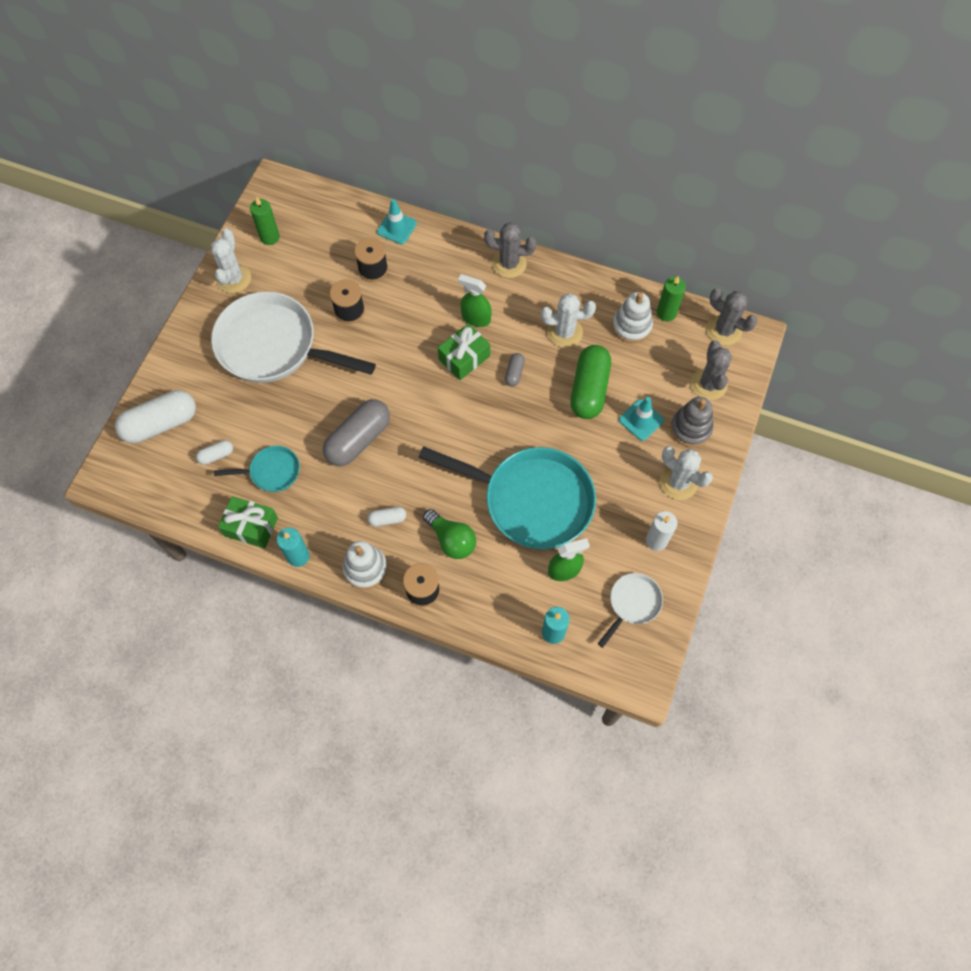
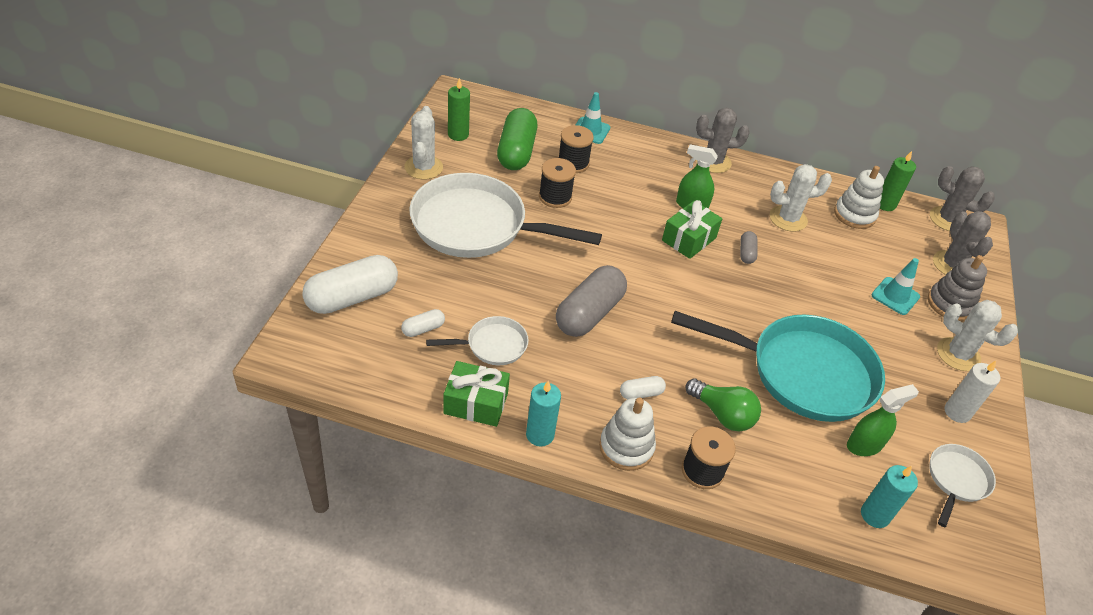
camera: 10 degrees left, 20 degrees down
(271, 472) = (492, 345): turquoise pan -> white pan
(589, 389) = (830, 268): green capsule -> green capsule (516, 152)

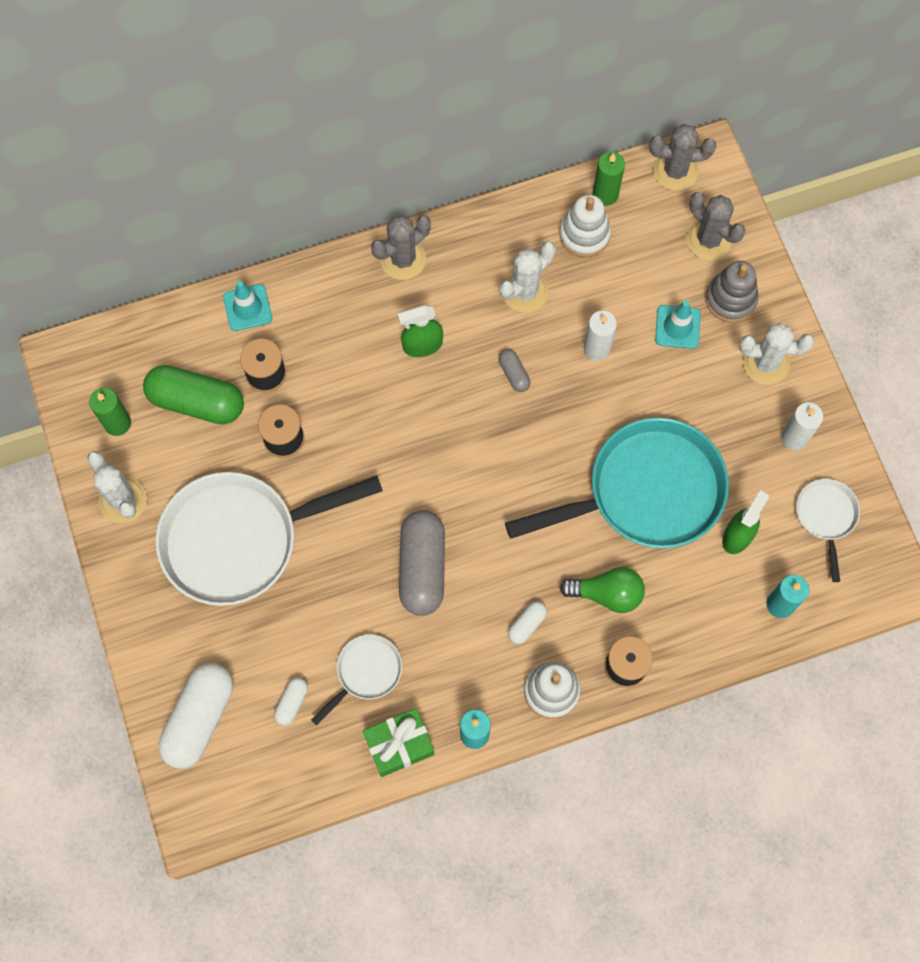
camera: 30 degrees left, 25 degrees up
(516, 152) = (196, 402): green capsule -> green capsule turned 45 degrees counterclockwise
(689, 239) = (449, 397): green gift -> none
(821, 274) = (597, 348): none -> white candle

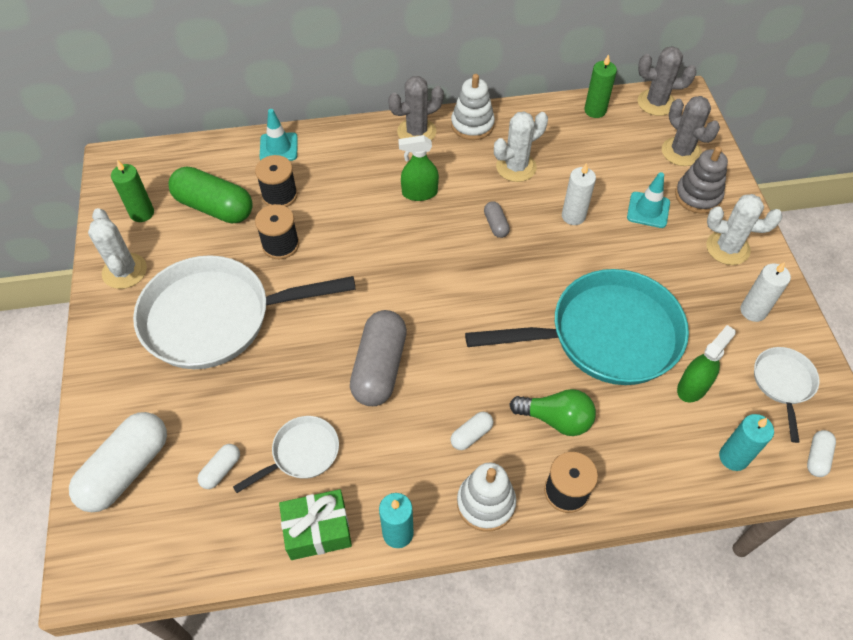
camera: 10 degrees right, 15 degrees down
(584, 234) = (573, 135): white stacking toy -> white stacking toy (472, 125)
(859, 590) = (817, 457): none -> white capsule

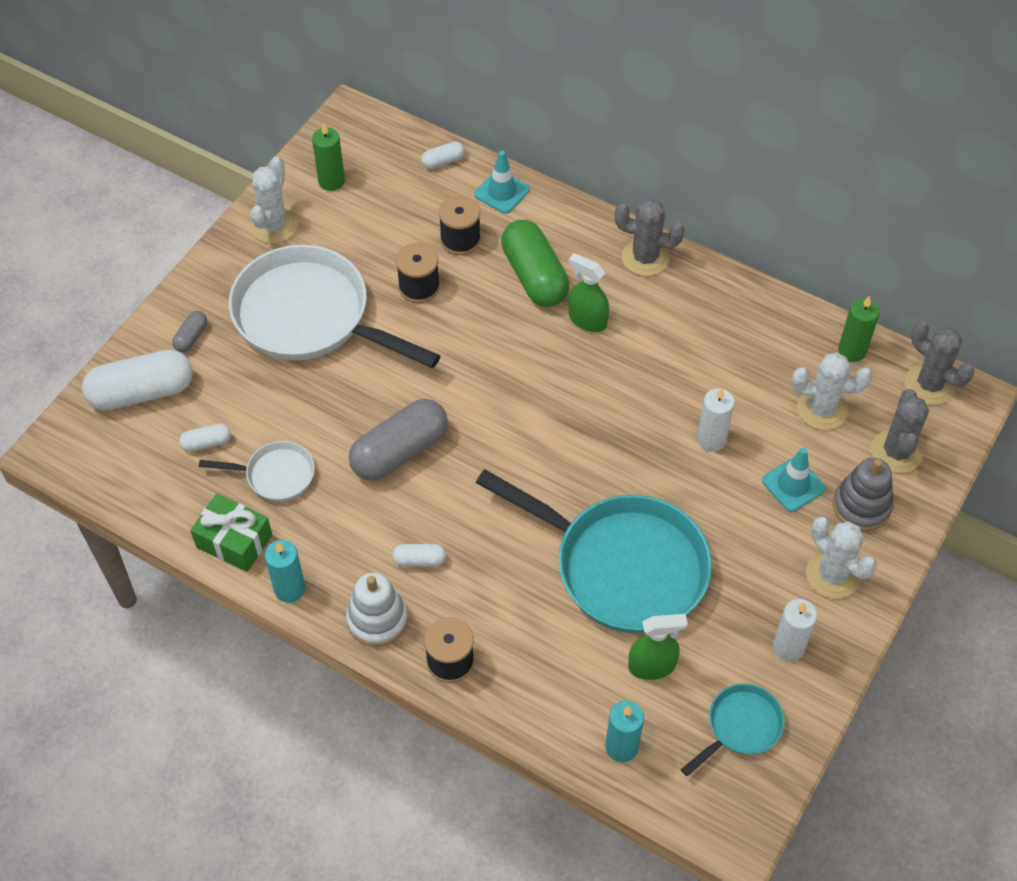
camera: 40 degrees right, 0 degrees up
(214, 207) = (395, 215): green capsule -> green capsule (534, 276)
(472, 125) = (707, 285): white stacking toy -> none
(496, 225) = (627, 398): grey capsule -> grey capsule (191, 337)
(516, 167) = (706, 355): white cactus -> white cactus (822, 409)
(556, 419) = (502, 601): green light bulb -> none
(783, 383) = (740, 727): white pan -> turquoise pan
(817, 457) = (698, 806): white capsule -> white capsule (443, 161)

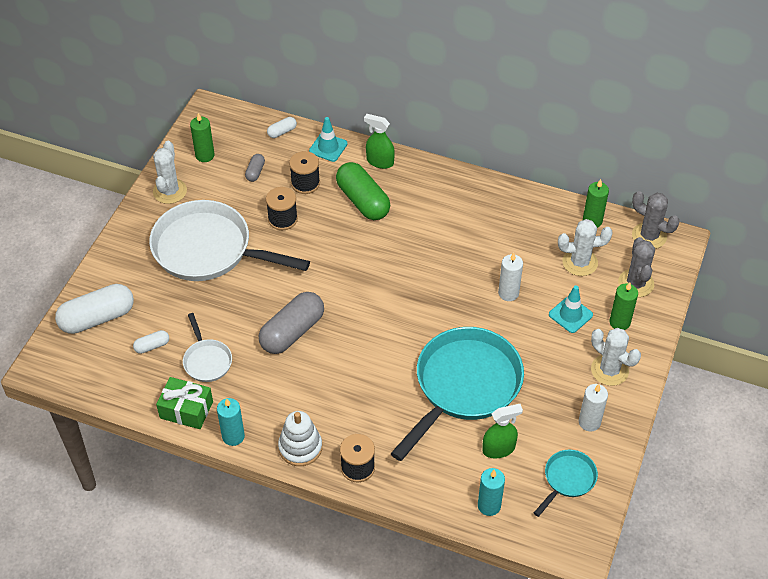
camera: 10 degrees left, 5 degrees down
(191, 337) = (125, 275): grey capsule -> grey capsule (255, 172)
(275, 475) = (207, 360): white pan -> white pan turned 75 degrees clockwise
(419, 560) = (321, 403): white capsule -> none
(587, 320) = (406, 225): green spray bottle -> green spray bottle (380, 161)
(621, 566) = (464, 386): turquoise pan -> turquoise pan turned 75 degrees counterclockwise
(645, 258) = (437, 178): grey cactus -> none
(861, 506) = (619, 322): grey stacking toy -> green candle

